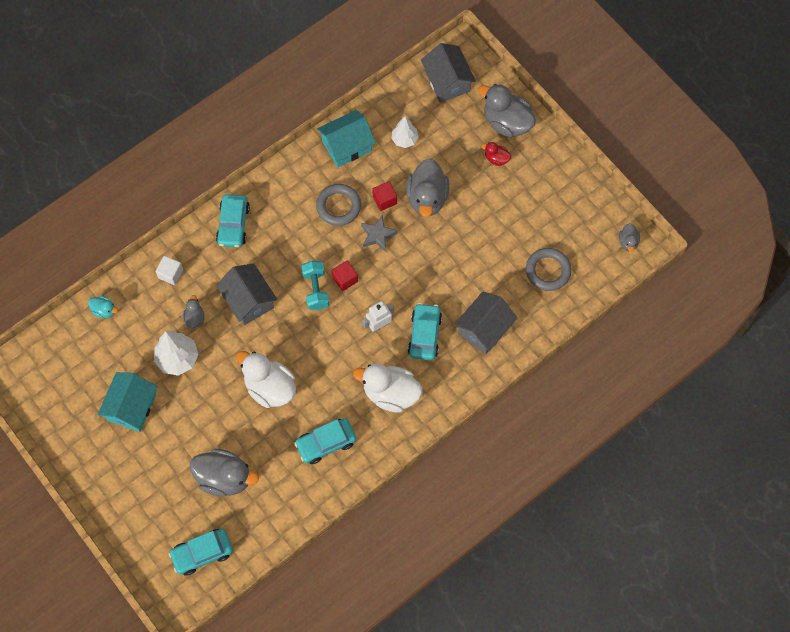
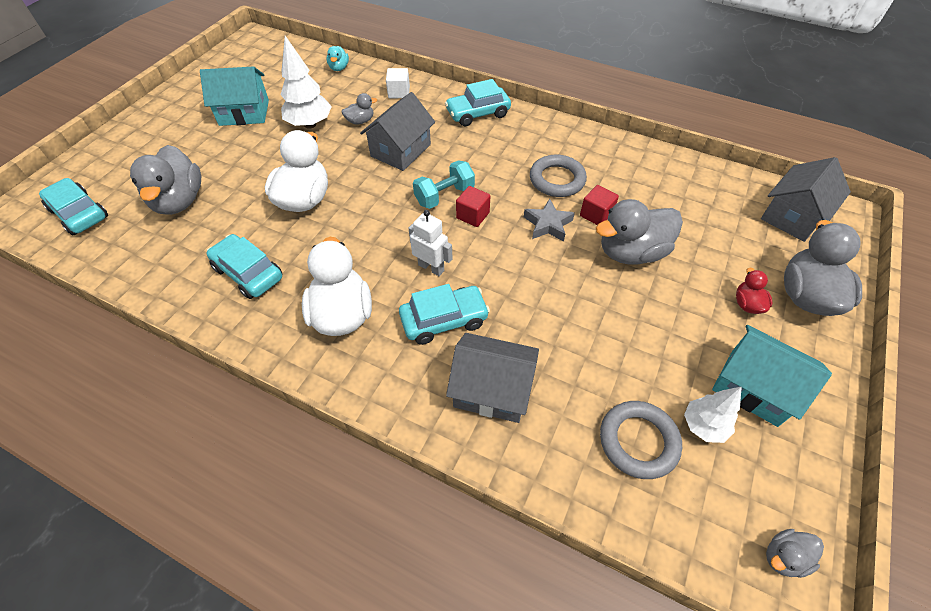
camera: 65 degrees right, 15 degrees down
(347, 146) = (632, 162): turquoise house -> turquoise house (753, 387)
(404, 139) = (684, 205): white tree -> white tree (703, 426)

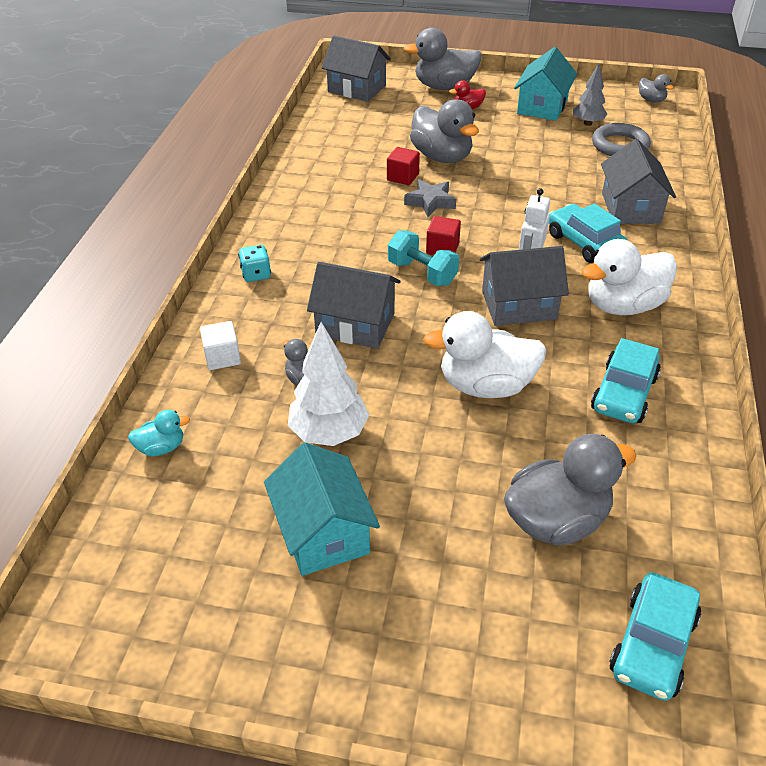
camera: 105 degrees left, 10 degrees down
(378, 243) = (518, 305): none -> grey house
(478, 113) = (256, 274): turquoise car -> turquoise dice
(557, 180) = (361, 203): grey ring -> none
(703, 426) = (587, 123): white tree -> grey tree

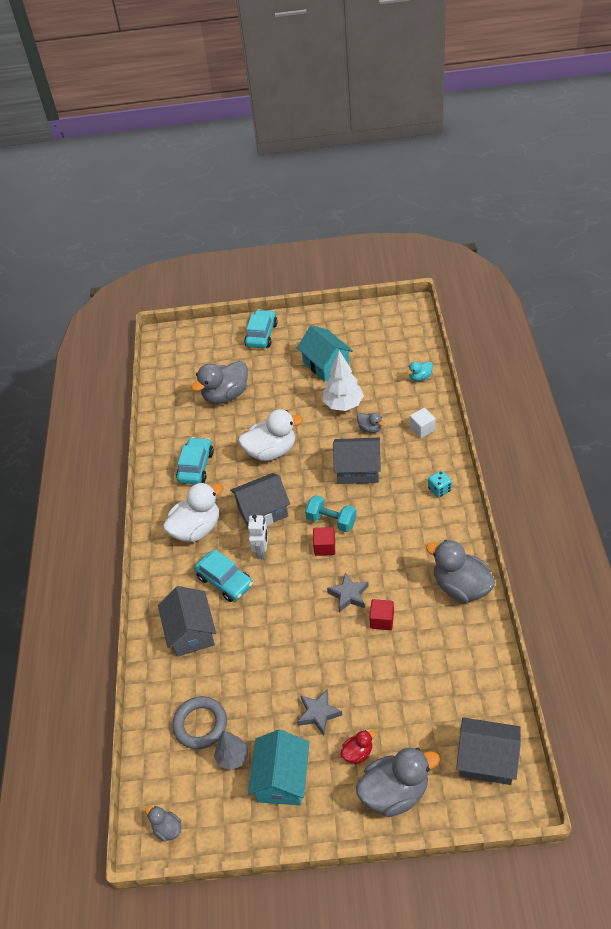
camera: 170 degrees right, 5 degrees up
(442, 157) = (358, 659): grey duck -> grey duck (461, 587)
(496, 132) = (318, 714): none -> grey star
(652, 644) = (185, 362): turquoise car -> turquoise car (261, 335)

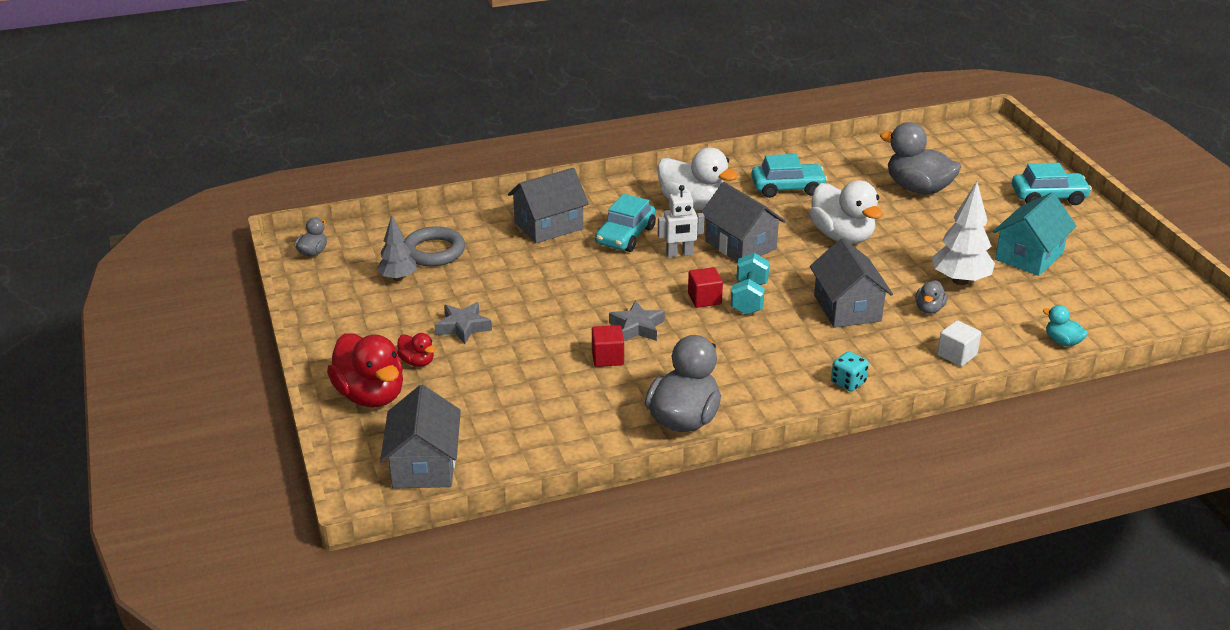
camera: 70 degrees right, 15 degrees down
(282, 779) = (377, 314): turquoise house -> none
(395, 792) = (370, 395): grey duck -> red duck

